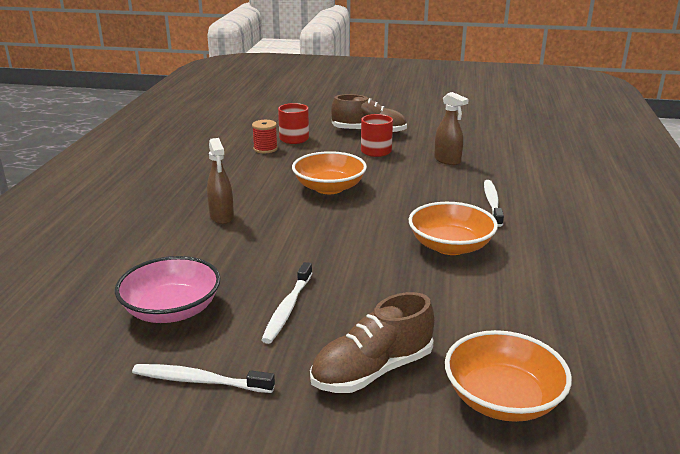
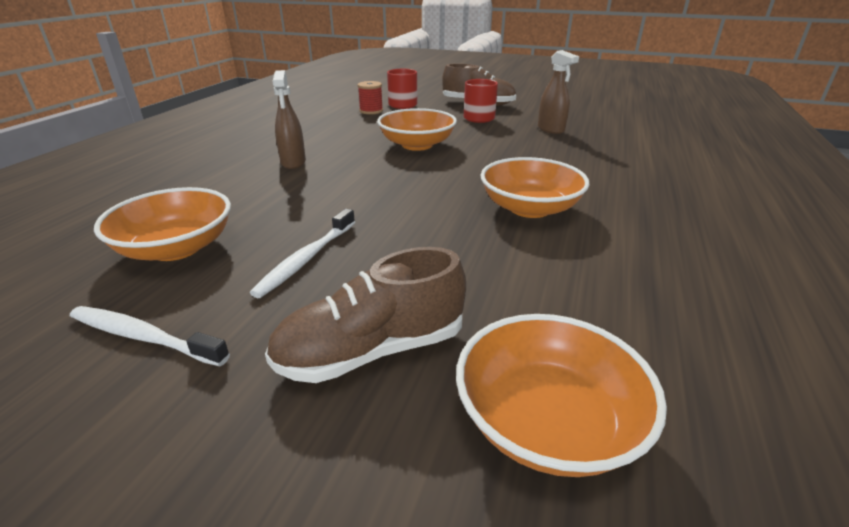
camera: 10 degrees right, 5 degrees up
(172, 310) = (176, 248): pink bowl -> orange bowl
(492, 203) = (591, 169): white toothbrush -> none

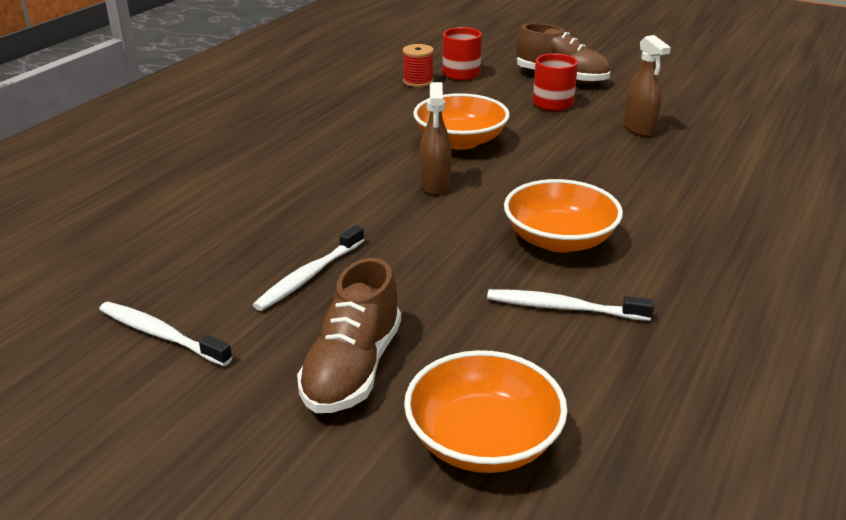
camera: 10 degrees right, 0 degrees up
(176, 248) = (186, 252): orange bowl -> none
(293, 162) = (311, 156): brown spray bottle -> brown spray bottle (435, 185)
(371, 351) = (352, 368): brown shoe -> brown shoe turned 60 degrees counterclockwise
(562, 264) = (563, 308): none -> white toothbrush

